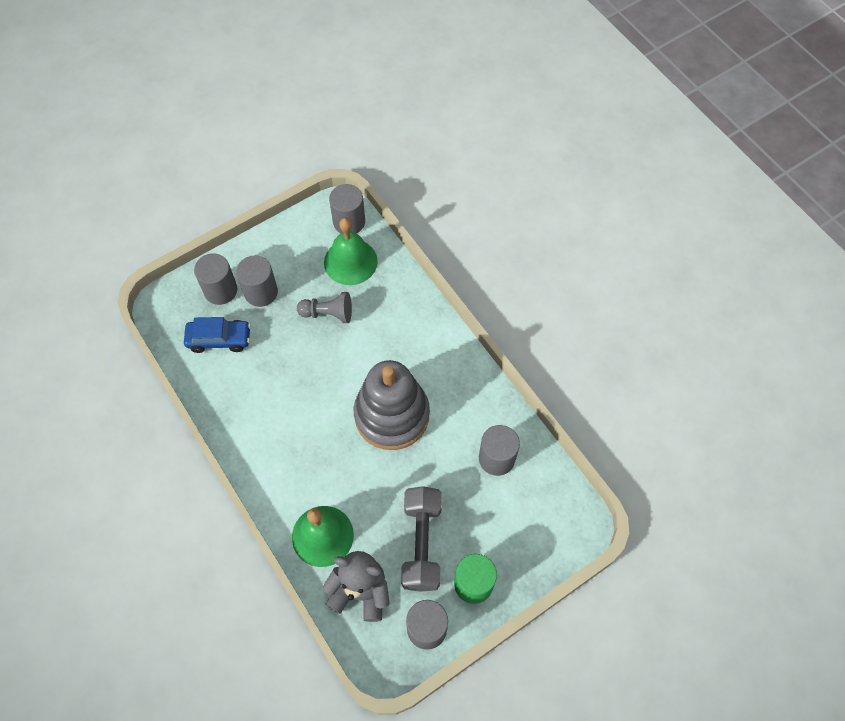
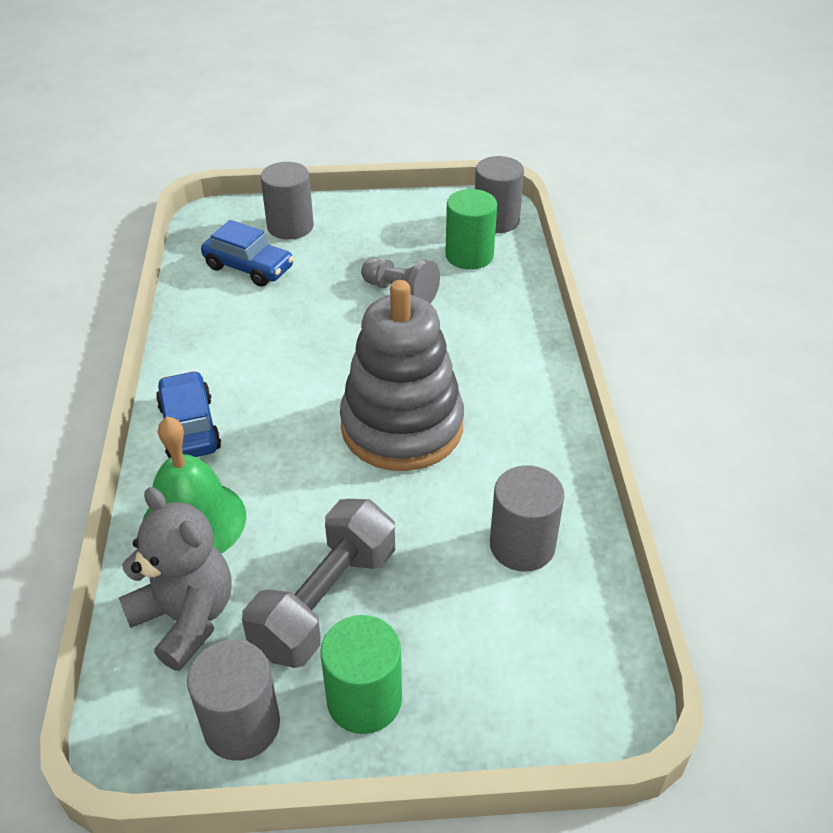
camera: 30 degrees right, 20 degrees down
(261, 292) = (335, 244): grey cylinder -> none
(274, 478) = (189, 427): none -> blue car
(350, 261) = (469, 255): green bell -> green cylinder

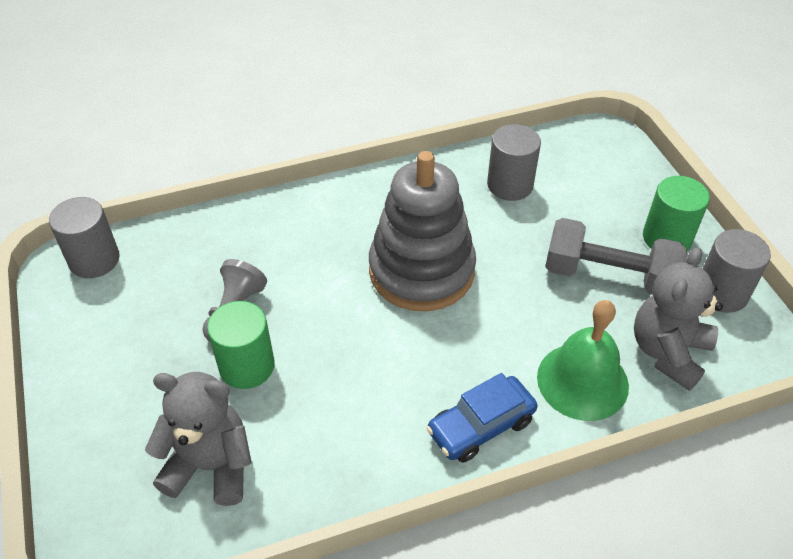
camera: 105 degrees left, 5 degrees up
(249, 267) = (210, 466): blue car -> grey teddy bear
(290, 226) = (118, 449): grey cylinder -> none
(469, 255) = (162, 270): green cylinder -> green cylinder (247, 366)

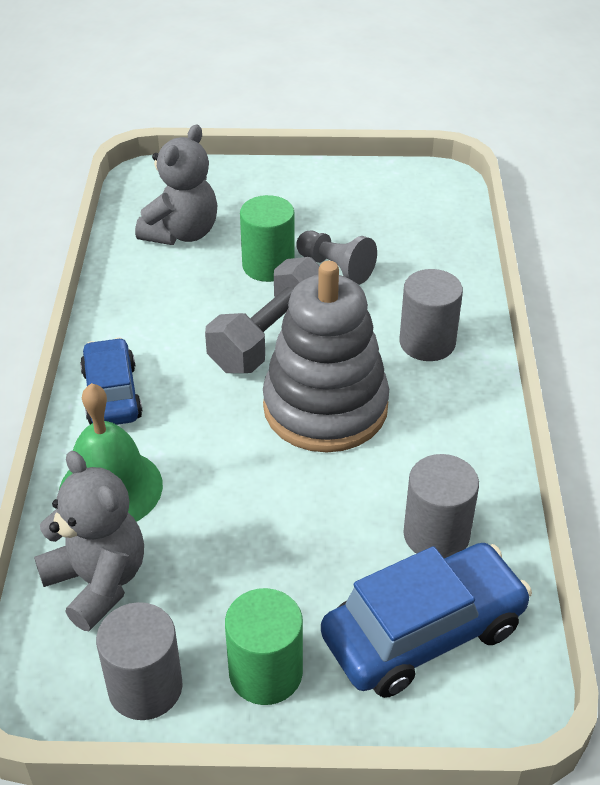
camera: 110 degrees right, 5 degrees down
(94, 260) = (442, 196): grey cylinder -> grey cylinder (427, 342)
(587, 176) = (423, 632): none -> blue car
(609, 276) = (234, 575): grey dumbbell -> grey dumbbell (270, 337)

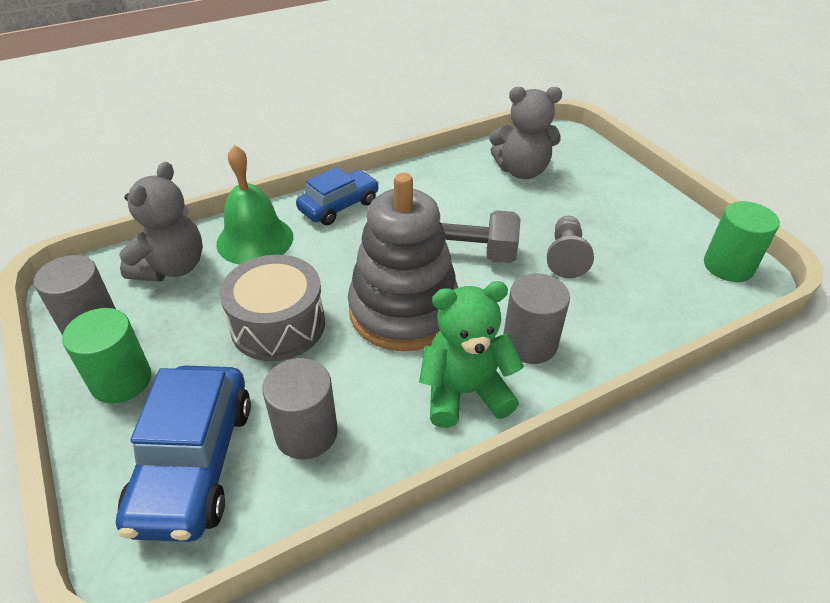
camera: 60 degrees right, 0 degrees up
(268, 266) = (531, 222): green cylinder -> green cylinder (728, 266)
(275, 511) = (278, 325): none -> grey drum
(423, 632) = (194, 463): blue car -> blue car turned 60 degrees clockwise
(456, 408) = (464, 392): none -> green teddy bear

